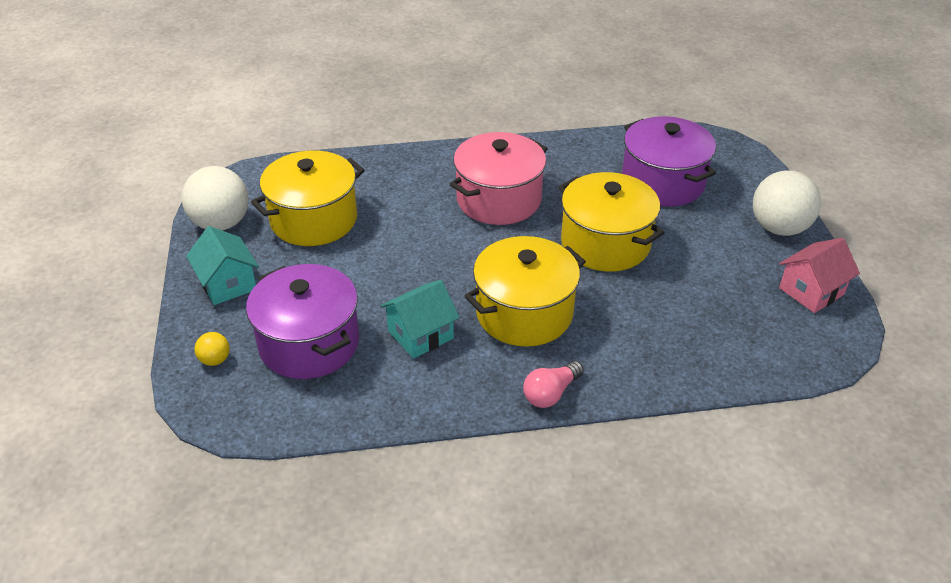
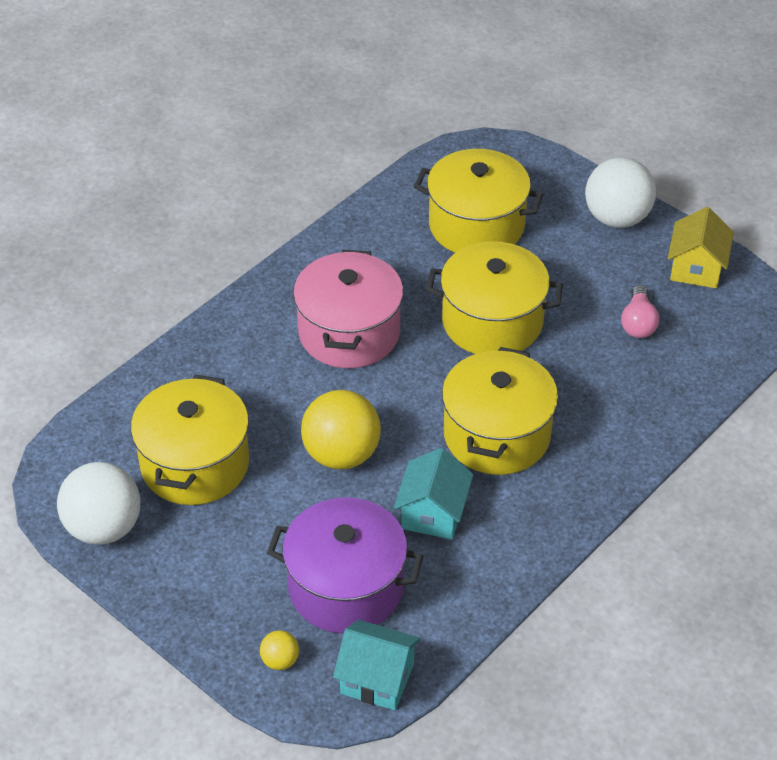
camera: 40 degrees left, 5 degrees up
(227, 284) = (195, 584): turquoise house -> turquoise house (377, 679)
(406, 265) = (341, 454): none -> yellow ball
(551, 393) = (594, 494): pink light bulb -> pink light bulb (638, 323)
(662, 182) = (476, 225): purple pot -> yellow pot
(811, 291) = (696, 268): pink house -> yellow house

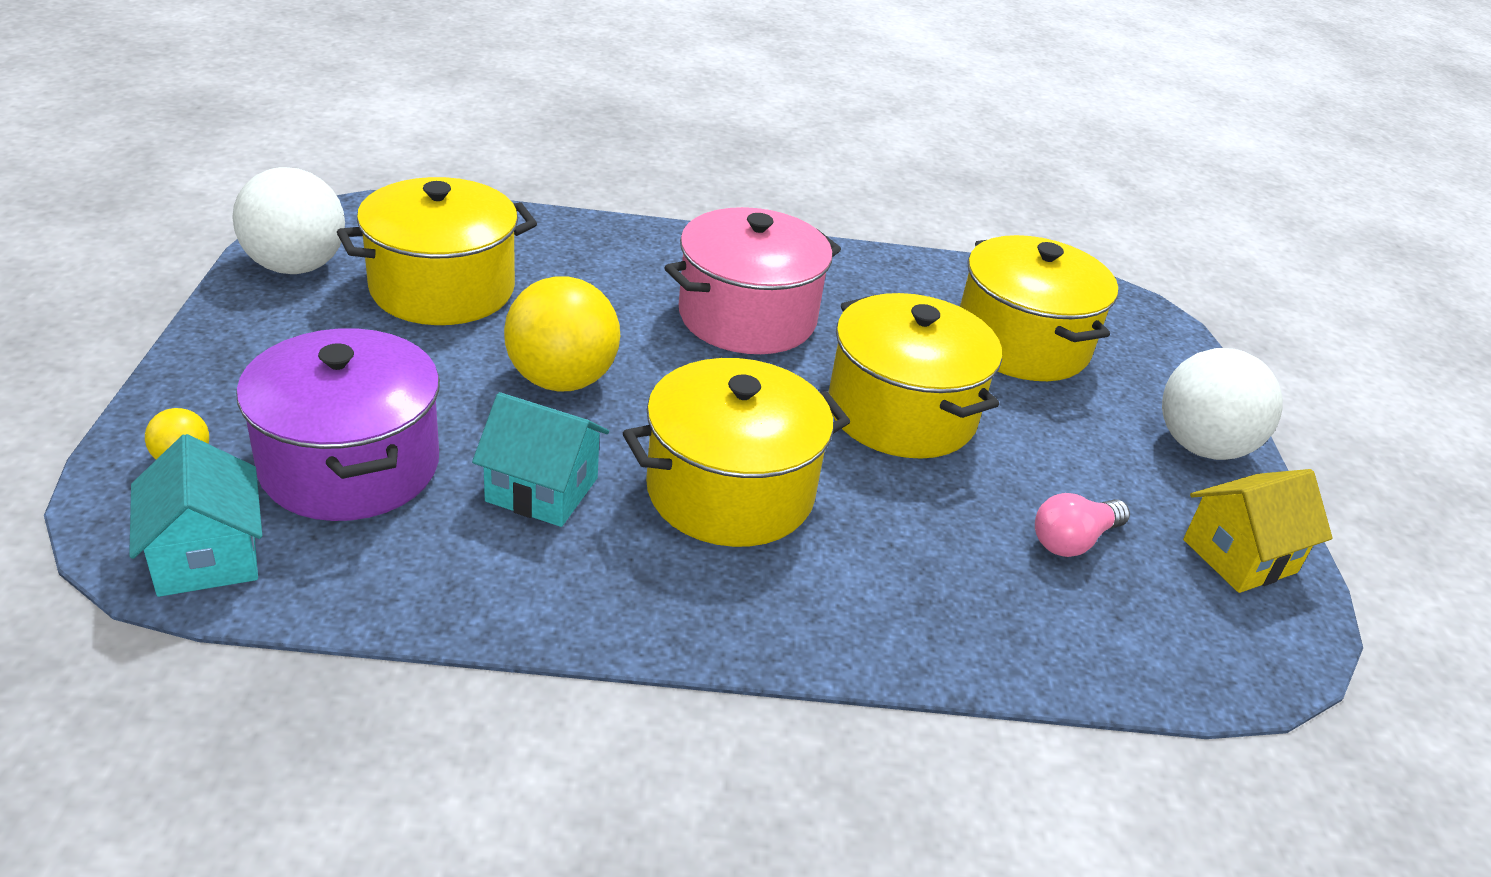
camera: 45 degrees right, 10 degrees down
(433, 513) = (542, 489): turquoise house -> turquoise house turned 45 degrees clockwise

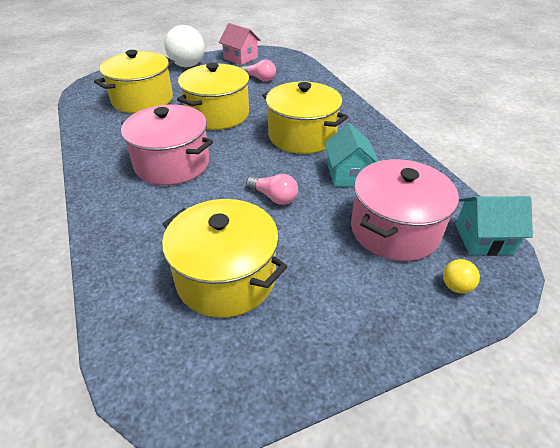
camera: 110 degrees left, 5 degrees up
(206, 556) = (483, 239): turquoise house -> turquoise house turned 45 degrees clockwise
(296, 266) = (255, 371): white ball -> none
(350, 465) = (394, 230): purple pot -> pink pot
(561, 380) = (274, 197): yellow ball -> pink light bulb
(1239, 556) = (240, 58): yellow house -> pink house

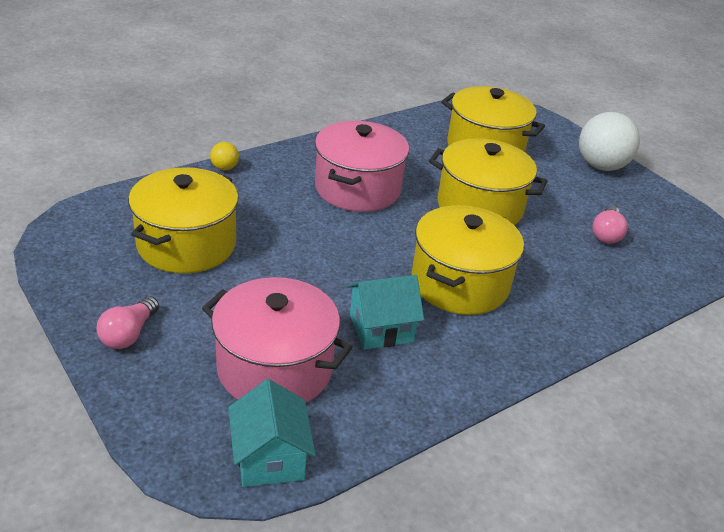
camera: 75 degrees right, 5 degrees down
(240, 58) = (663, 210): pink house -> none
(274, 197) = (316, 266): pink light bulb -> pink light bulb (129, 334)
(456, 286) = (181, 416): yellow ball -> yellow ball (224, 168)

